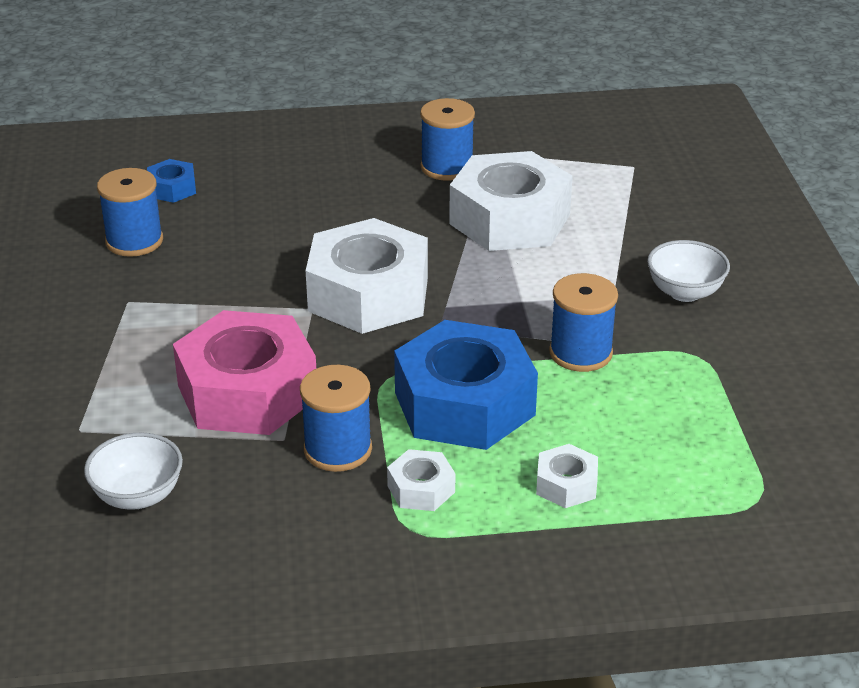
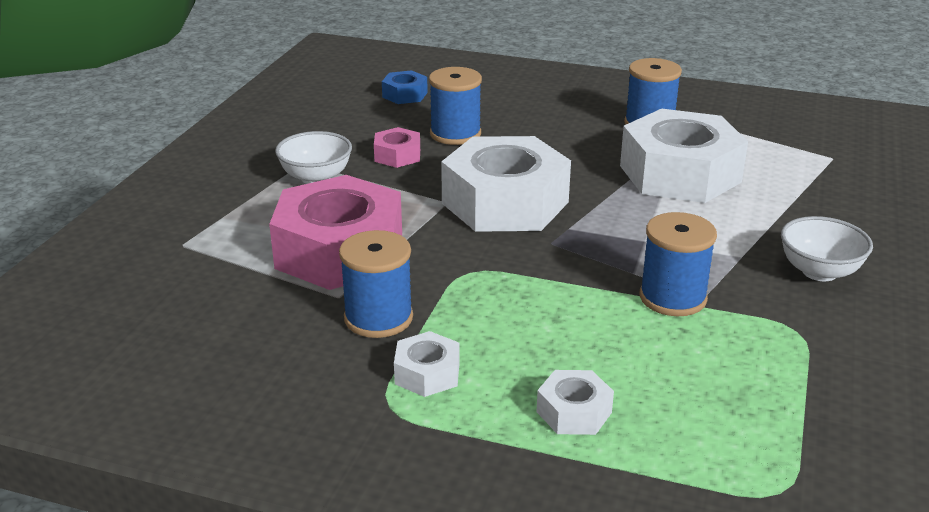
camera: 25 degrees right, 5 degrees down
(134, 241) = (344, 123): blue spool -> blue spool (455, 134)
(138, 496) = (181, 307): white bowl -> white bowl (316, 178)
(221, 267) = (397, 155): none -> pink nut
(464, 404) = (525, 311): blue nut -> none

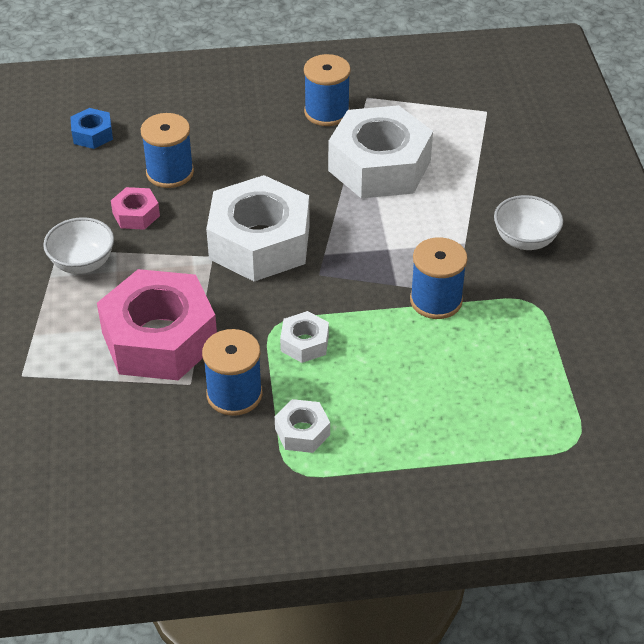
camera: 25 degrees left, 15 degrees up
(574, 412) = (420, 428): white nut -> white nut (304, 343)

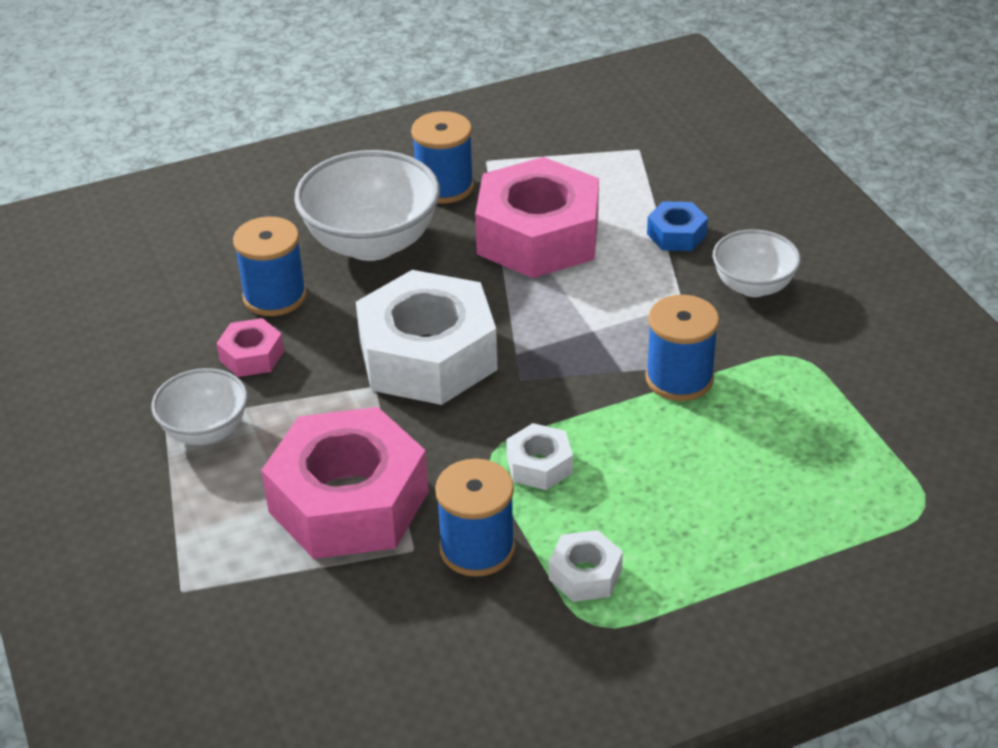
camera: 15 degrees left, 5 degrees down
(92, 134) = (152, 270): blue nut -> blue nut (676, 234)
(255, 146) = (372, 243): none -> white bowl
(379, 166) = (538, 236): white nut -> pink nut

